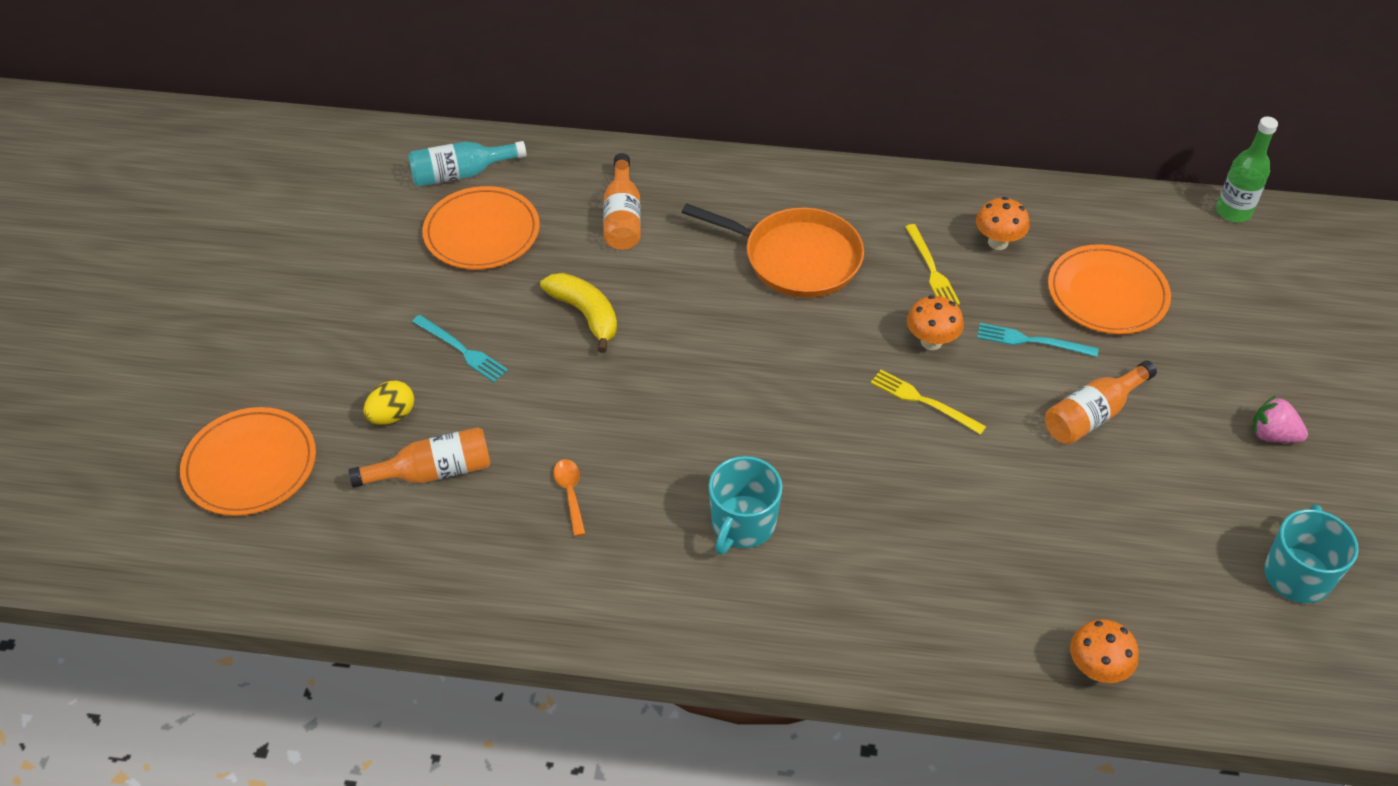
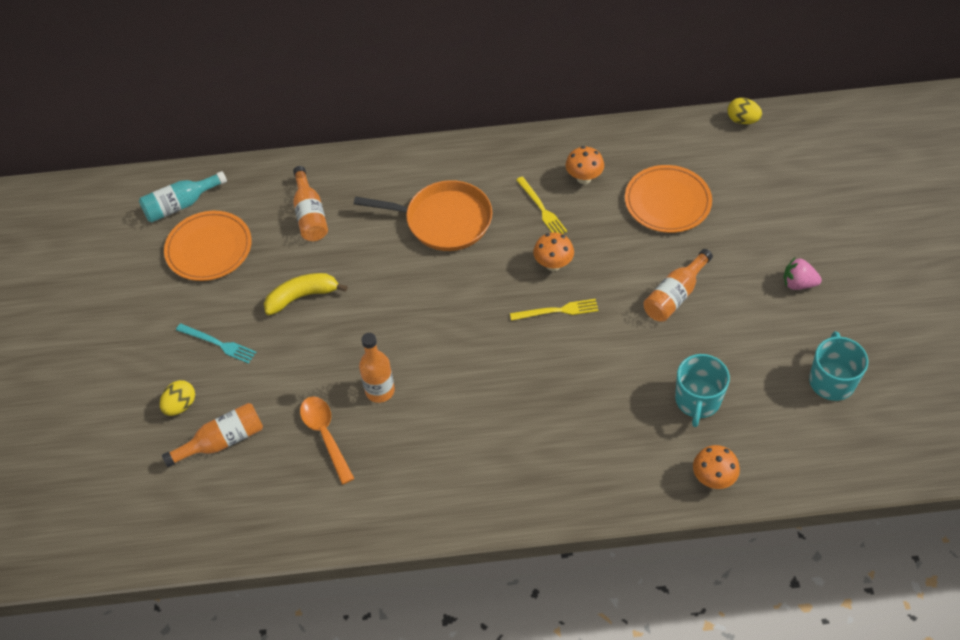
camera: 10 degrees left, 5 degrees up
(250, 465) = (86, 466): orange plate -> none
(570, 494) = (325, 435): orange spoon -> orange spoon, size x1.58
(585, 314) = (302, 296): yellow banana -> yellow banana turned 60 degrees counterclockwise
(657, 453) = (380, 391): none -> orange bottle
(742, 524) = (452, 430): turquoise mug -> turquoise mug (697, 400)
(923, 401) = (557, 311): yellow fork -> yellow fork turned 150 degrees clockwise
(1032, 341) = (623, 249): turquoise fork -> none
(1233, 212) = (742, 120): green bottle -> yellow egg

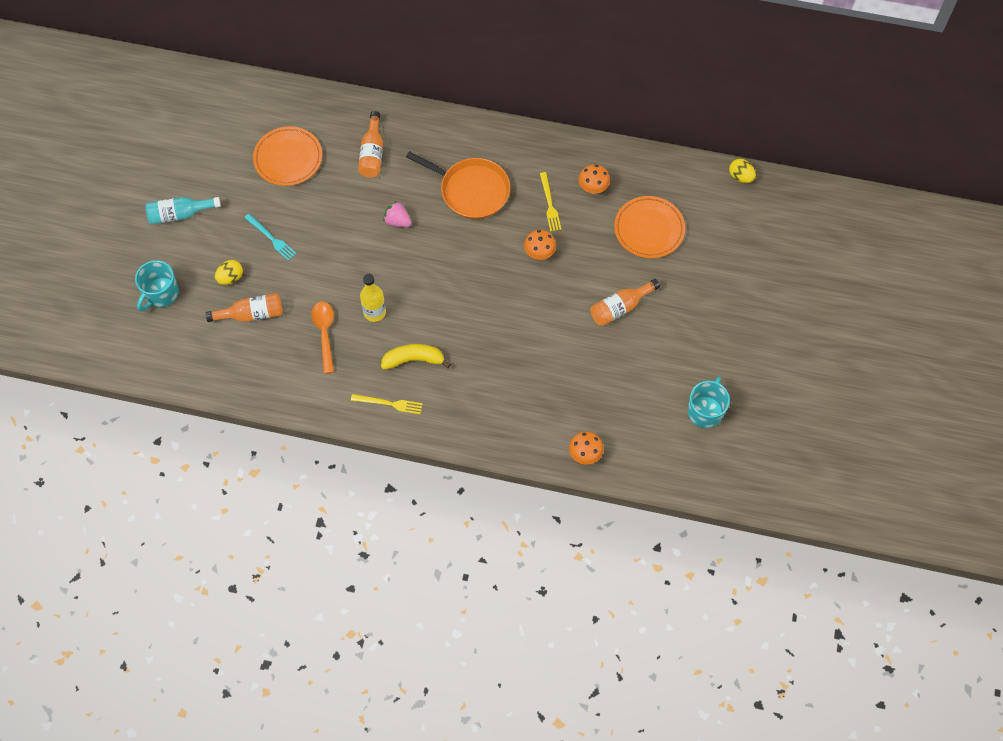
camera: 15 degrees right, 10 degrees up
(181, 205) = (278, 114): turquoise bottle -> turquoise bottle (180, 214)
(302, 296) = (344, 220): yellow banana -> yellow banana (413, 359)
(380, 391) = (374, 312): orange bottle -> yellow bottle
(557, 311) = (527, 292): yellow fork -> yellow fork (389, 403)
(697, 400) = (600, 394): turquoise mug -> turquoise mug (161, 294)
(798, 283) = (717, 328): pink strawberry -> pink strawberry (397, 221)

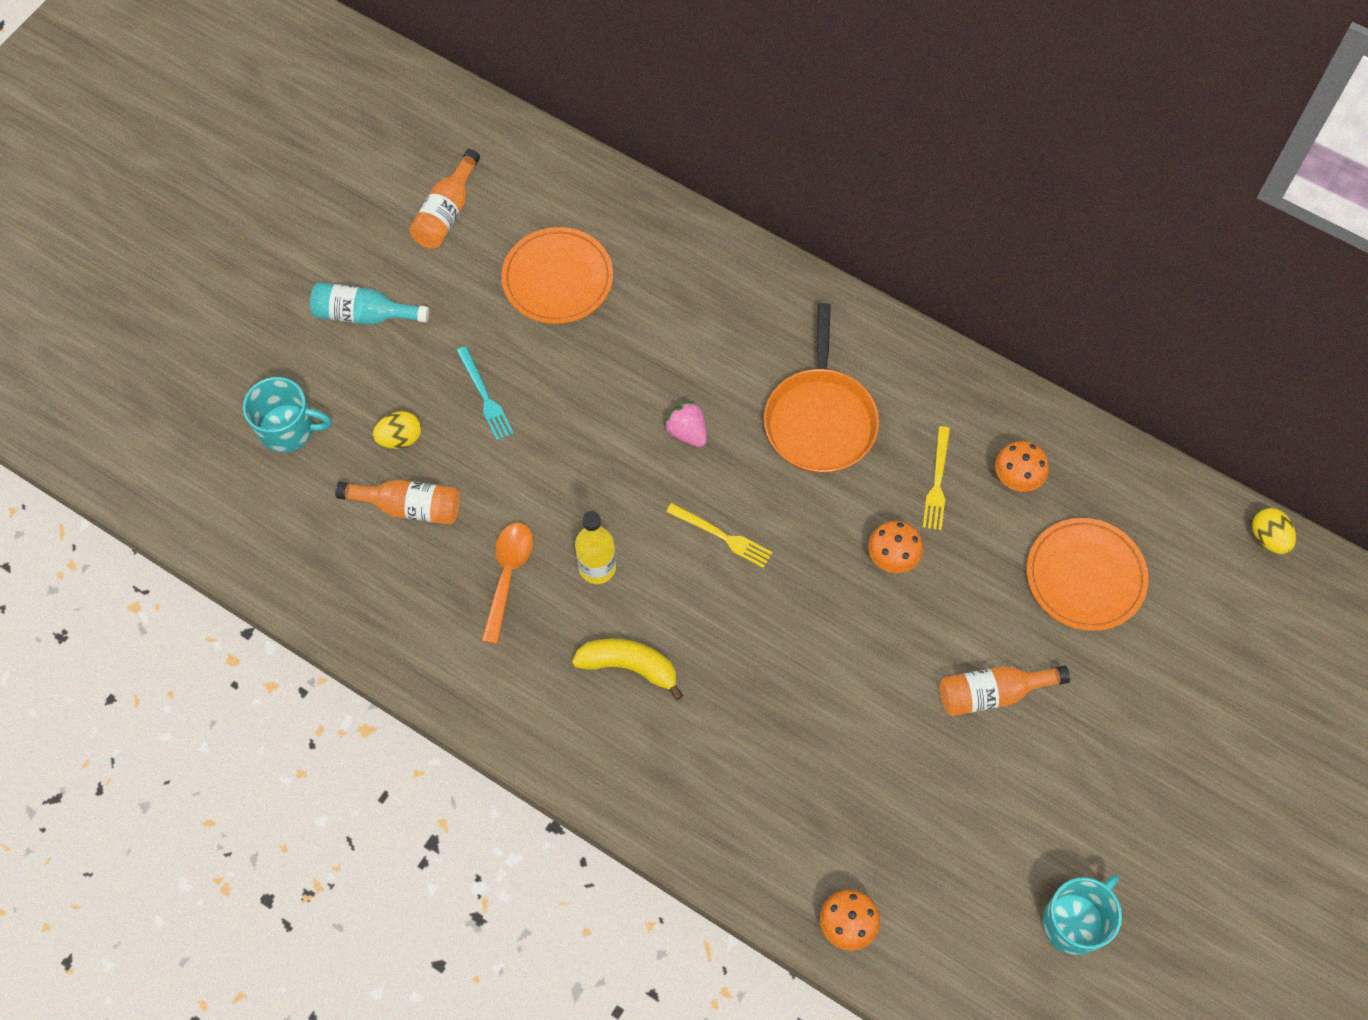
camera: 20 degrees right, 0 degrees up
(161, 294) = (288, 429): turquoise mug -> turquoise mug turned 135 degrees counterclockwise
(372, 153) = (688, 312): orange bottle -> orange bottle (446, 213)
(389, 403) = (564, 726): yellow fork -> yellow fork (722, 536)
(471, 190) = (820, 420): orange pan -> orange pan turned 45 degrees clockwise

